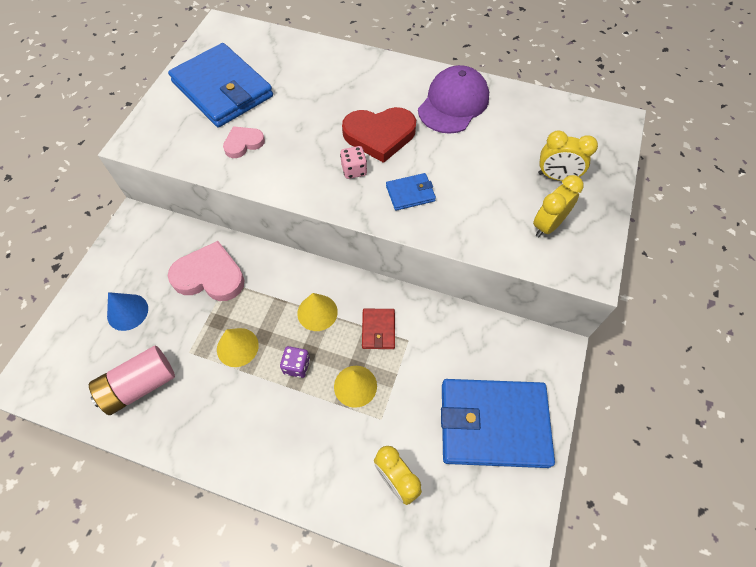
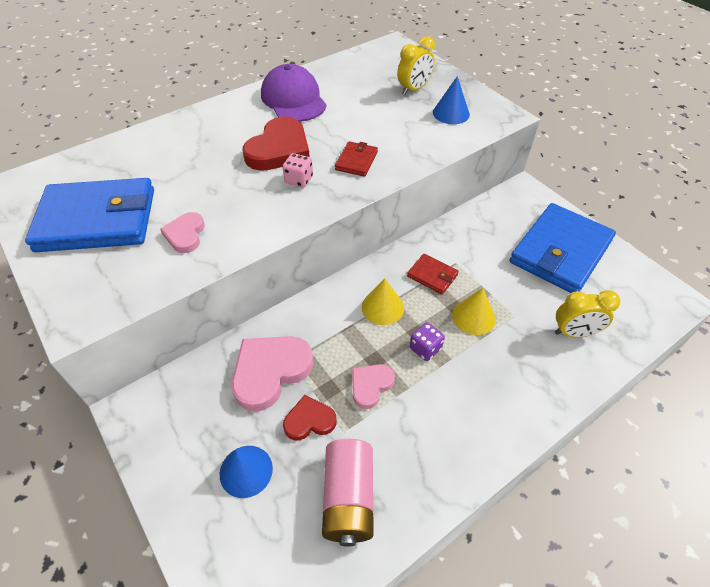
camera: 55 degrees left, 10 degrees down
(185, 325) = (309, 420): none -> red heart
(237, 347) = (370, 386): yellow cone -> pink heart
(410, 193) = (356, 161): blue wallet -> red wallet
(547, 225) = (451, 113): yellow clock -> blue cone

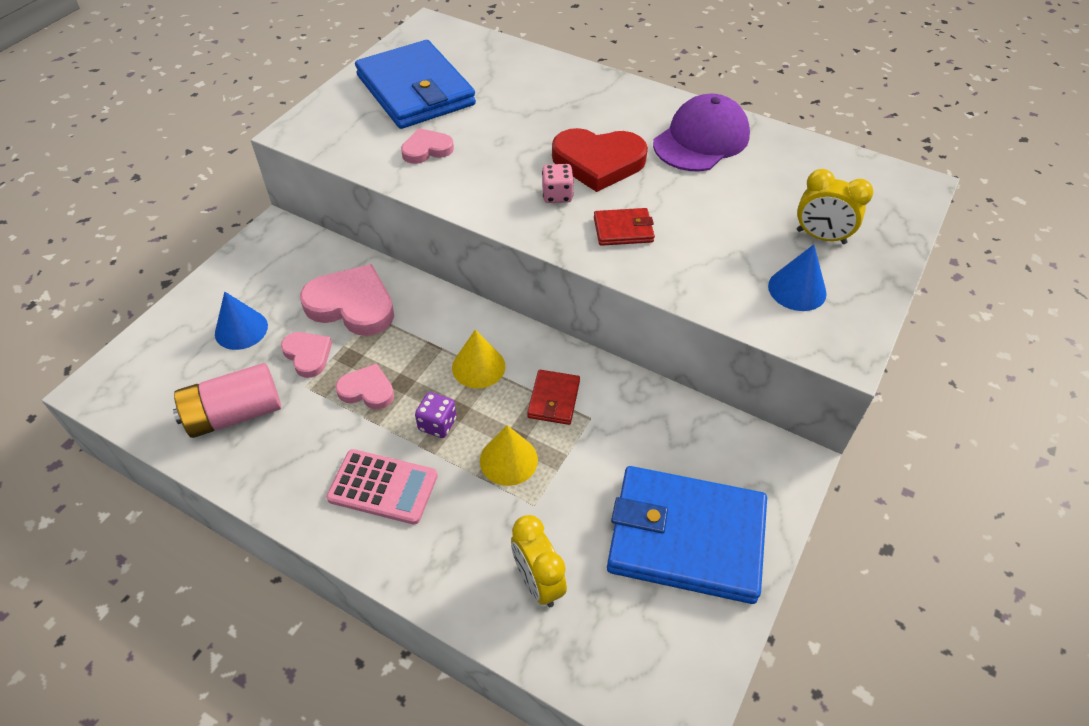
camera: 65 degrees right, 0 degrees up
(309, 420) = (308, 355): red heart -> pink heart
(470, 400) = (383, 487): none -> pink calculator

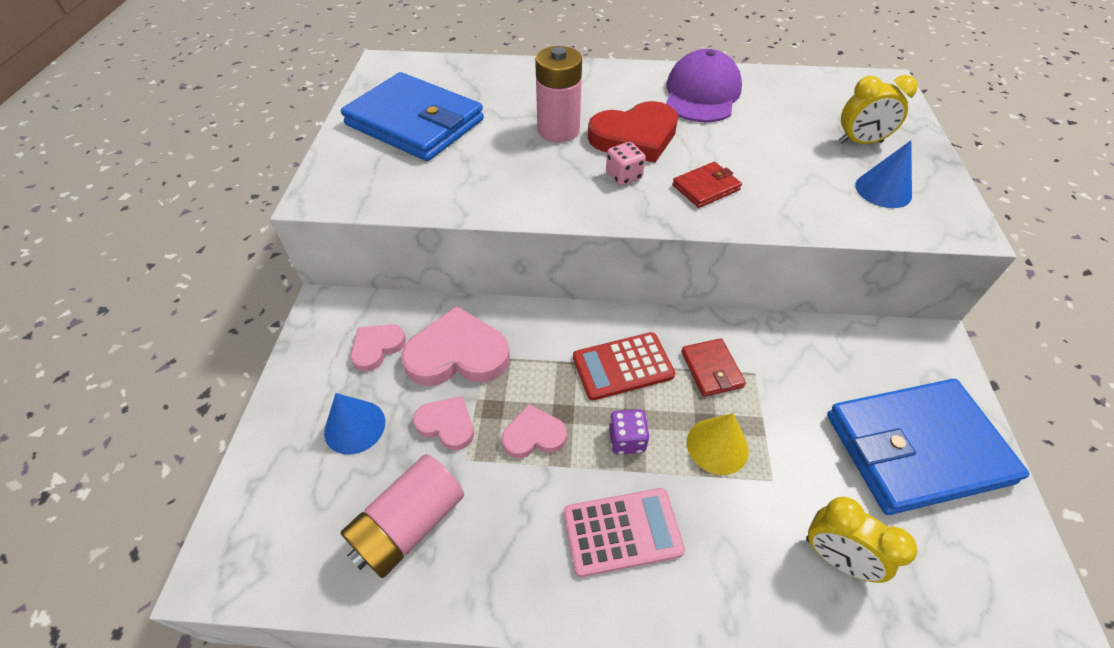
camera: 25 degrees left, 0 degrees up
(426, 149) = (468, 172): pink heart -> pink heart (377, 347)
(478, 366) = (623, 366): yellow cone -> red calculator
(533, 135) = (558, 130): none -> pink battery

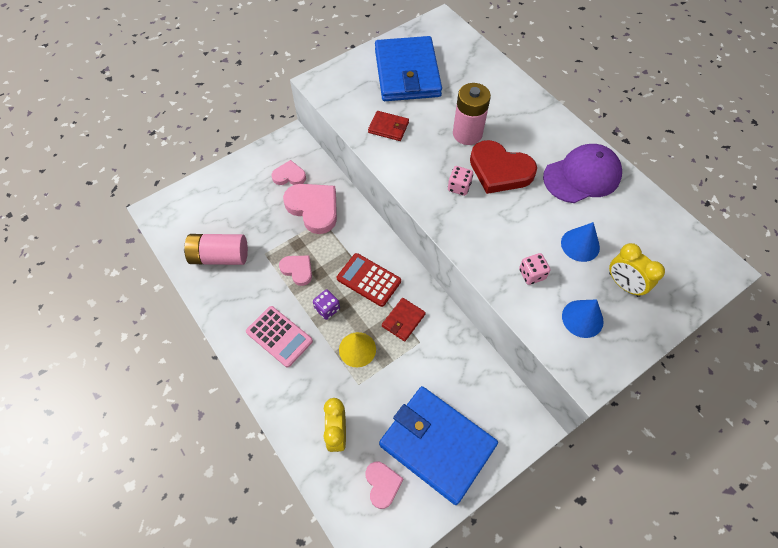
camera: 50 degrees right, 10 degrees up
(355, 426) = (245, 202): blue cone -> blue cone (580, 245)
(447, 424) = (274, 233): pink heart -> pink heart (382, 484)
(705, 187) = (489, 229): red wallet -> red wallet (388, 127)
(796, 192) = (531, 274): none -> pink dice

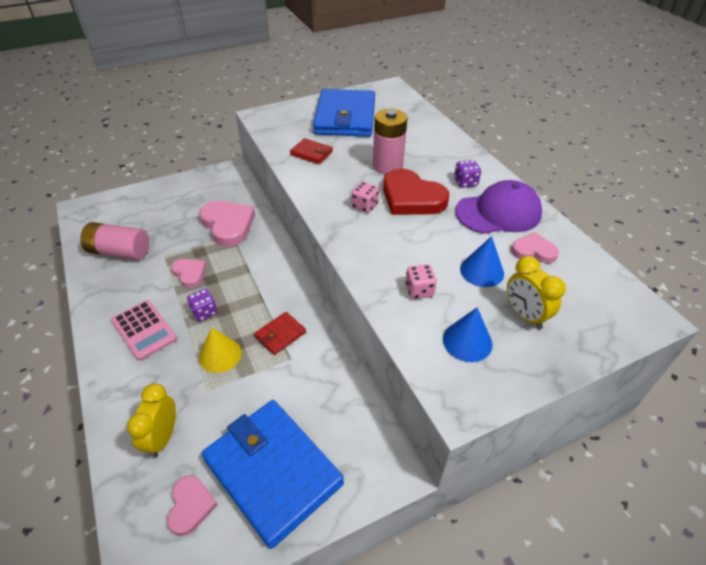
camera: 10 degrees right, 15 degrees down
(289, 176) = (216, 197): pink heart -> pink heart (533, 251)
(368, 280) = (258, 292): red calculator -> none
(545, 143) = (465, 182): none -> purple dice

